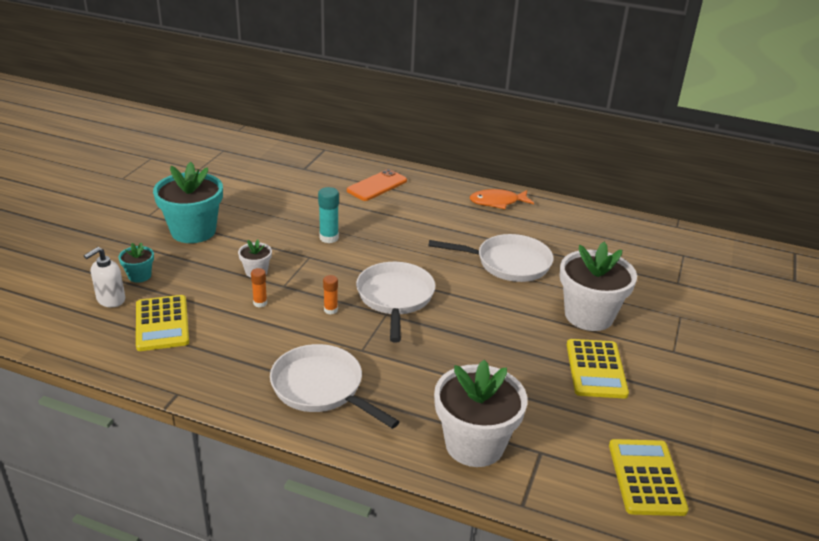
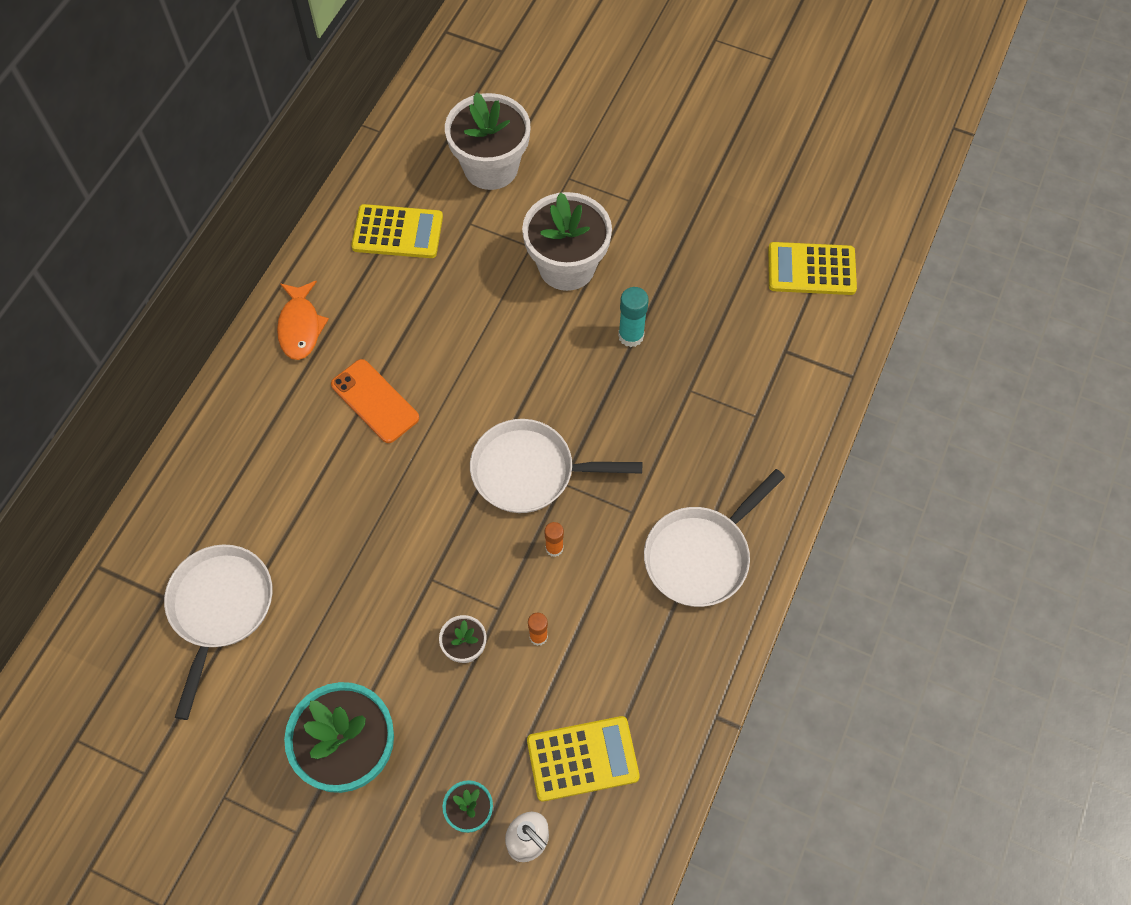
camera: 85 degrees left, 30 degrees up
(329, 238) = (382, 553): turquoise glue stick -> turquoise glue stick (631, 336)
(377, 186) = (235, 486): orange phone -> orange phone (375, 401)
(474, 444) = (778, 408): white flower pot -> white flower pot (491, 167)
(508, 263) = (456, 334): white pan -> white pan (220, 608)
(596, 369) = (661, 278): yellow calculator -> yellow calculator (397, 232)

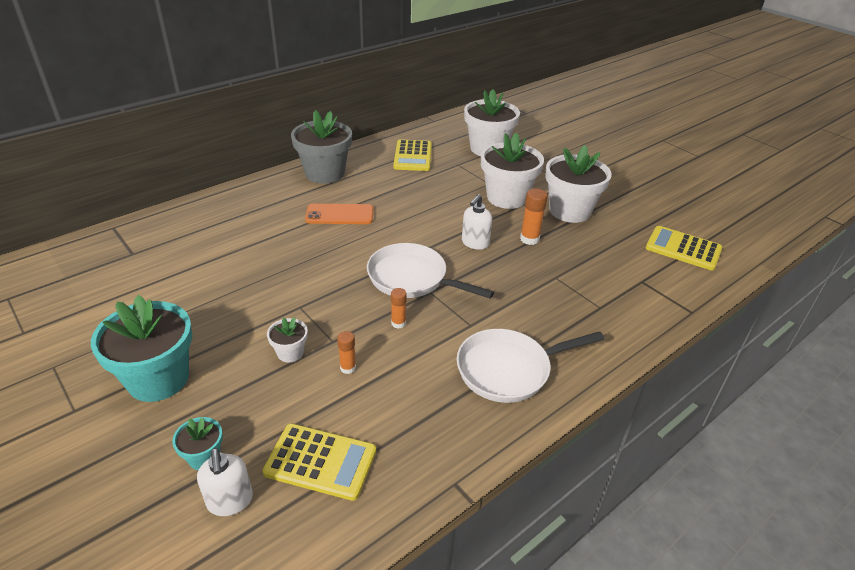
camera: 25 degrees right, 25 degrees down
(220, 608) = (157, 271): white pan -> none
(300, 327) = (325, 173): orange fish -> grey flower pot
(375, 401) = (339, 215): orange phone -> orange phone turned 75 degrees counterclockwise
(397, 232) = (413, 156): yellow calculator -> yellow calculator turned 60 degrees clockwise
(570, 374) = (475, 243): none -> white soap dispenser
(631, 336) = (529, 239): turquoise glue stick -> orange glue stick
(655, 257) = (570, 211): none -> white flower pot

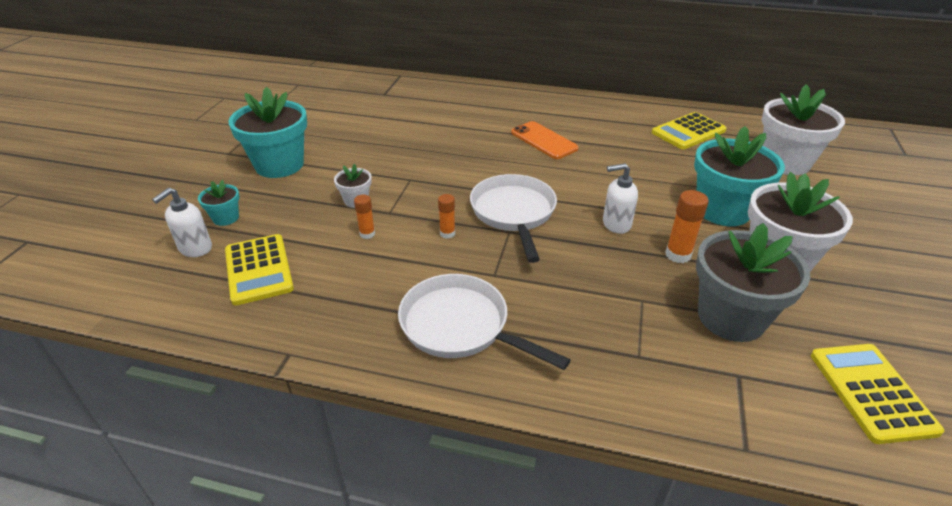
camera: 55 degrees right, 0 degrees up
(325, 173) = (586, 108): grey flower pot -> grey flower pot (731, 317)
(507, 197) = (723, 210): white flower pot -> turquoise flower pot

